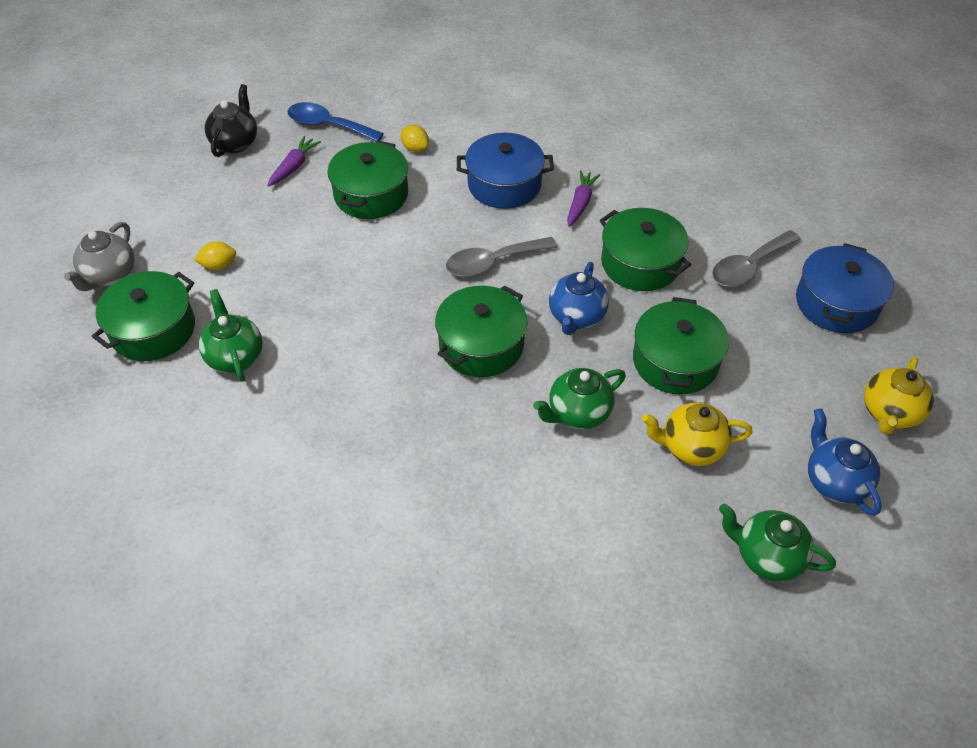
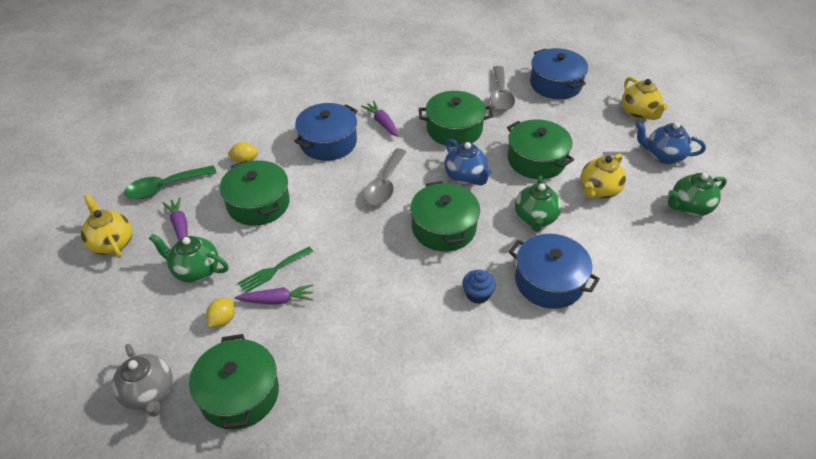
camera: 50 degrees left, 5 degrees down
(235, 143) = (112, 243): black teapot -> yellow teapot
(235, 357) = (320, 357): green teapot -> green teapot (195, 270)
(271, 285) = (277, 300): none -> purple carrot
(302, 259) = (273, 270): none -> green fork
(328, 125) = (165, 187): blue spoon -> green spoon
(417, 426) = (477, 294): none -> blue cupcake
(495, 478) = (549, 281): none -> blue pot

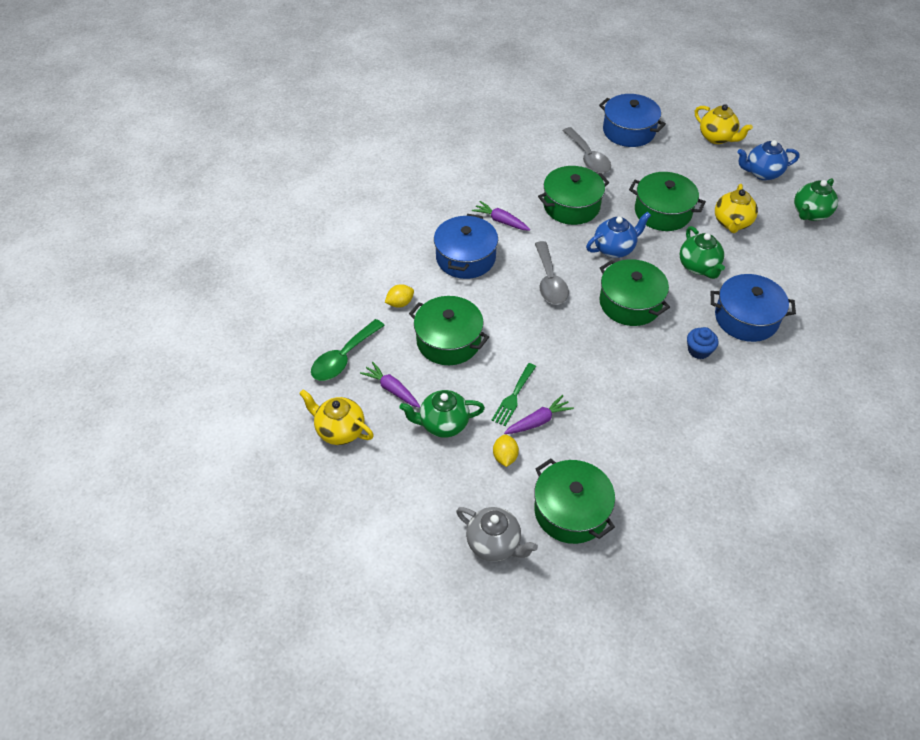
camera: 25 degrees left, 5 degrees up
(465, 177) = (614, 249): blue teapot -> blue teapot turned 60 degrees counterclockwise

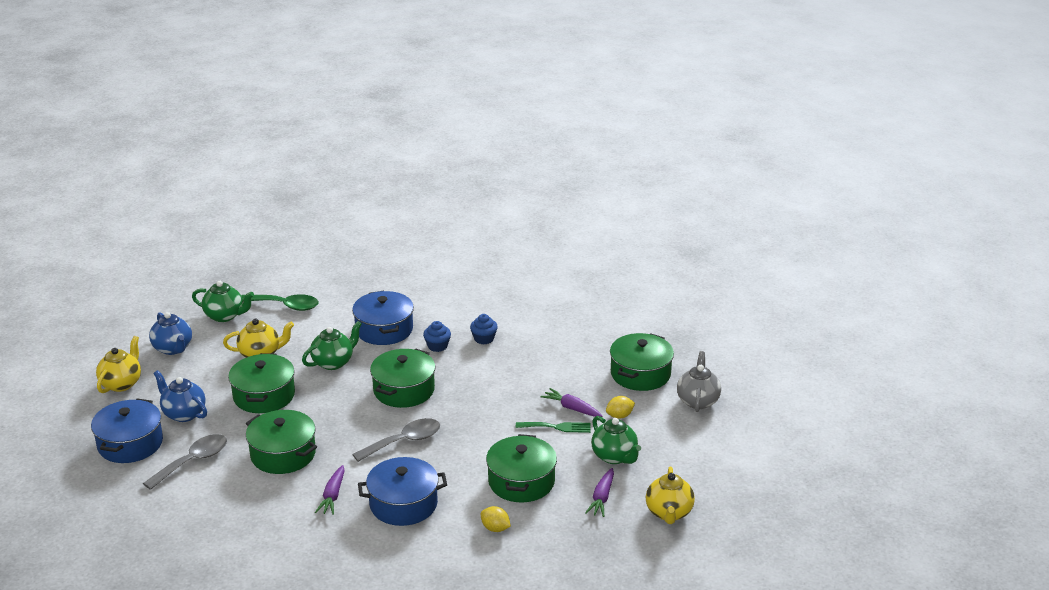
camera: 115 degrees left, 20 degrees down
(343, 358) = (589, 541): green spoon -> green spoon (285, 306)
(614, 249) = (335, 413): blue teapot -> blue teapot (183, 414)
(699, 393) = (484, 339): none -> blue cupcake

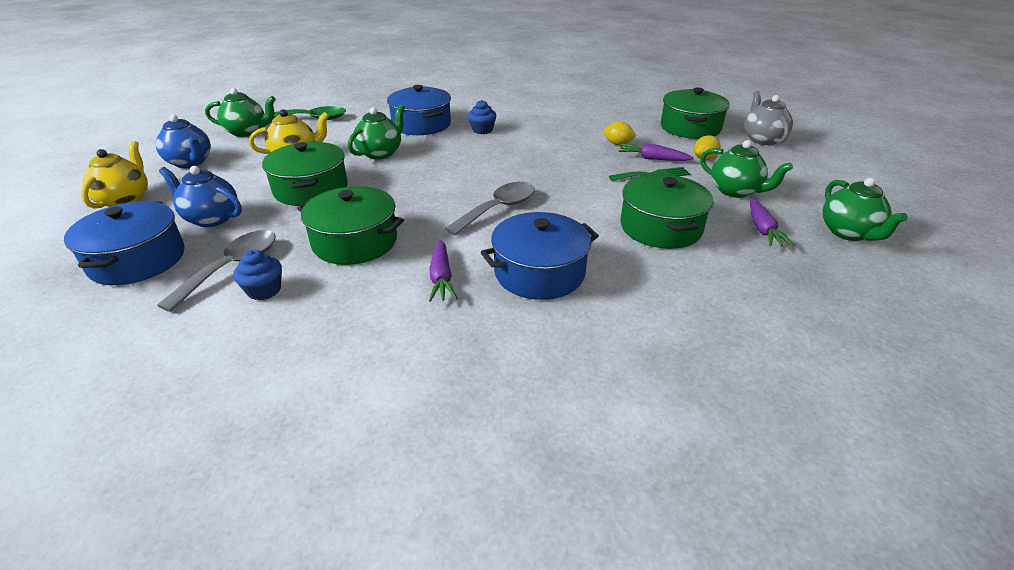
camera: 15 degrees left, 5 degrees up
(404, 390) = (469, 165): green pot -> none
(484, 339) = (524, 120): blue cupcake -> blue cupcake (264, 290)
(495, 528) = (674, 281): yellow lemon -> yellow lemon (617, 144)
(669, 513) = (848, 233): yellow teapot -> green teapot

